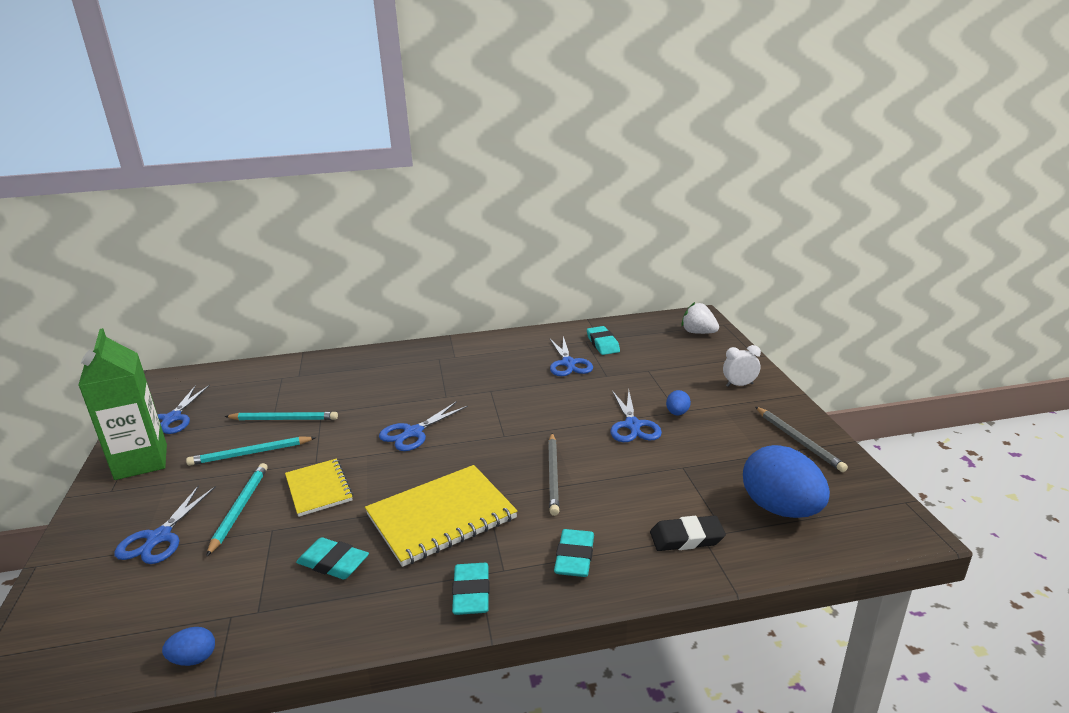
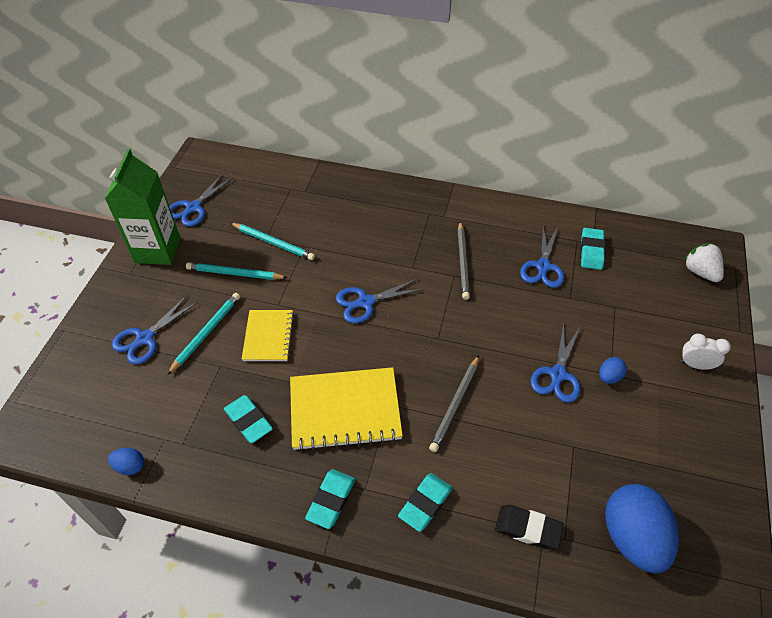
camera: 25 degrees right, 25 degrees up
(798, 440) = (706, 464): grey pencil -> grey pencil (463, 262)

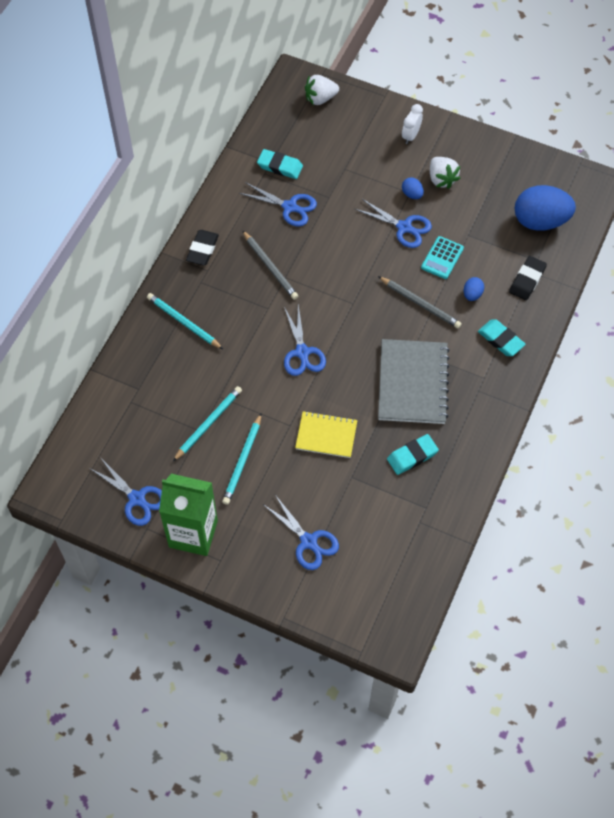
camera: 80 degrees left, 10 degrees up
(130, 466) = (442, 548): blue egg -> blue egg (472, 294)
(206, 333) = (312, 488): turquoise pencil -> turquoise pencil (183, 322)
(331, 500) = (490, 402): turquoise eraser -> none
(345, 410) = (413, 383): yellow notebook -> grey notebook
(463, 262) = (270, 267): grey pencil -> grey pencil turned 45 degrees clockwise
(466, 209) = (202, 250): none -> black eraser
(528, 420) = (442, 258): none -> turquoise calculator
(646, 406) = (441, 179): none -> white strawberry

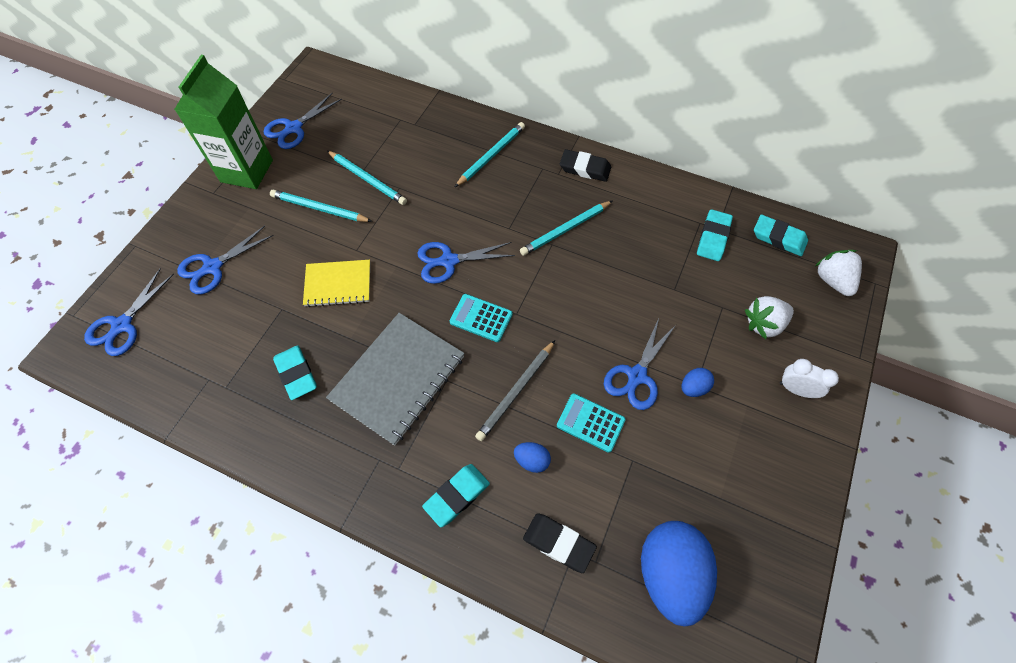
camera: 90 degrees right, 0 degrees up
(270, 267) = (565, 230): grey pencil -> turquoise pencil
(280, 124) = (778, 238): none -> turquoise eraser
(289, 207) = (653, 248): blue scissors -> blue scissors (122, 325)
(326, 435) = (338, 284): yellow notebook -> yellow notebook turned 75 degrees clockwise
(357, 327) = (481, 318): none -> turquoise calculator
(413, 383) = (398, 378): grey notebook -> grey notebook turned 60 degrees counterclockwise
(441, 179) = (726, 428): white strawberry -> white strawberry (764, 324)

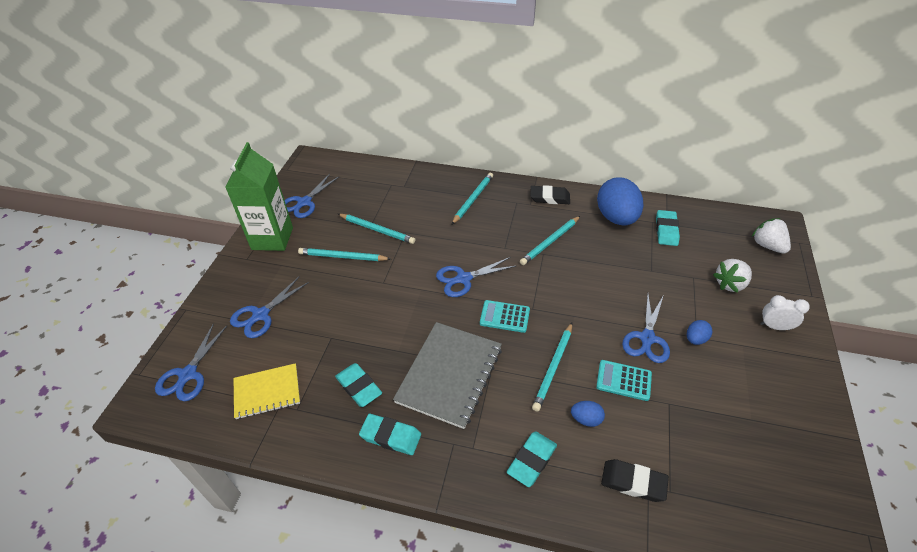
camera: 10 degrees left, 15 degrees down
(338, 284) = (375, 310): yellow notebook -> yellow notebook (267, 392)
(516, 392) = (553, 367): grey pencil -> turquoise pencil
(670, 574) = (736, 488): blue egg -> blue egg (616, 218)
(778, 238) = (715, 223): turquoise eraser -> turquoise eraser (390, 436)

